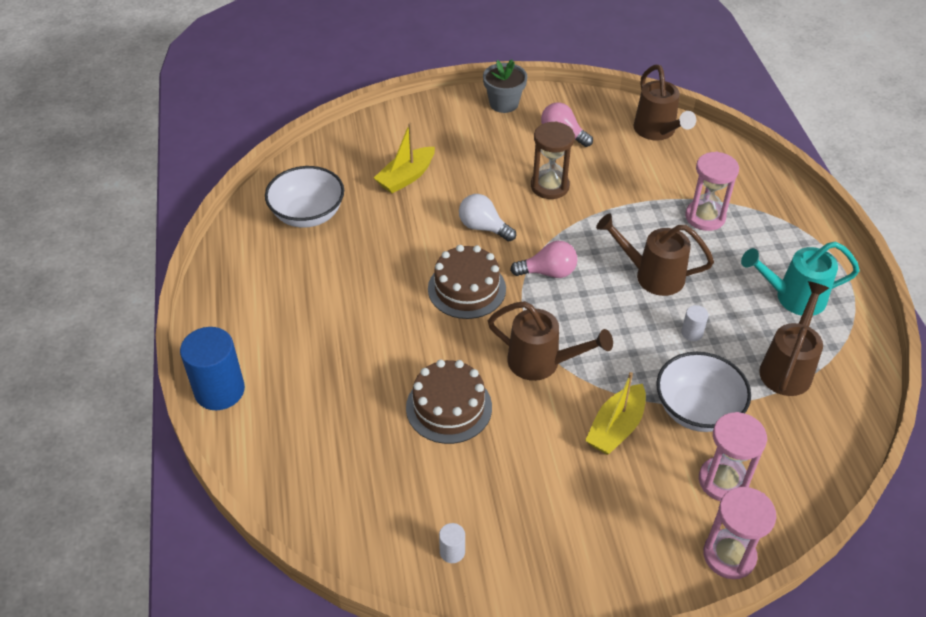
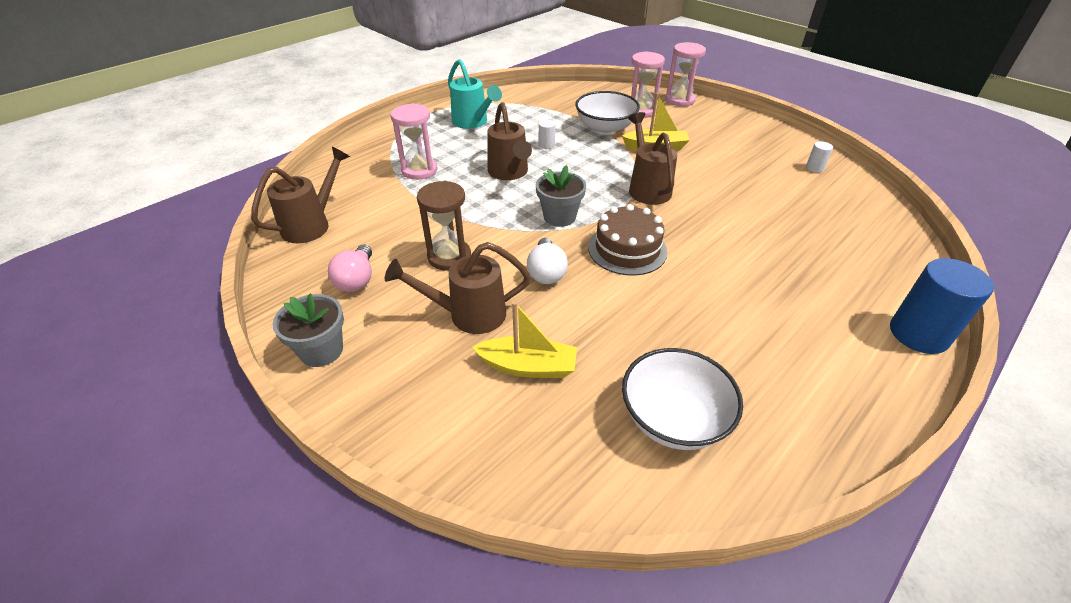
camera: 125 degrees left, 5 degrees down
(449, 407) = (737, 209): brown cake -> none
(548, 272) = (559, 217): pink light bulb -> grey flower pot
(788, 368) = (536, 112): brown watering can -> brown watering can (468, 314)

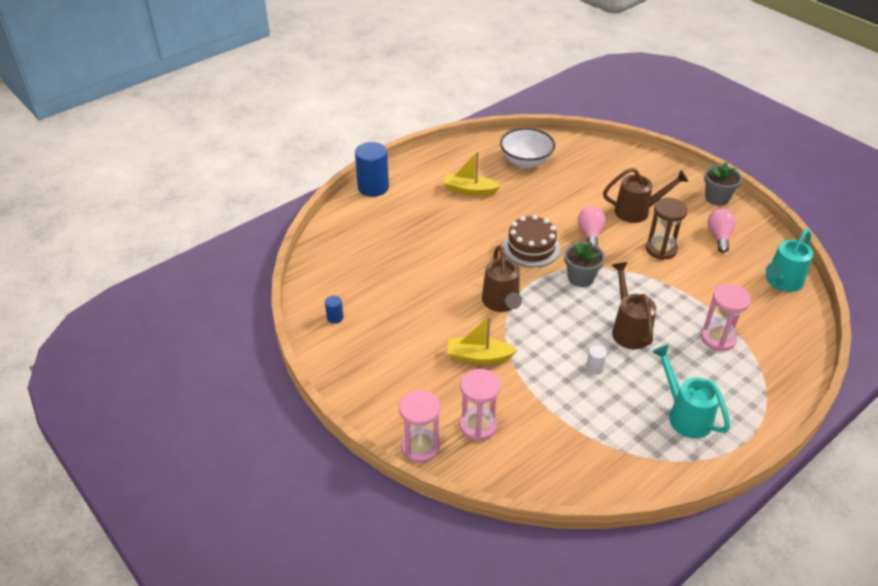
camera: 175 degrees left, 0 degrees up
(311, 224) = (781, 282): brown watering can -> turquoise watering can
(528, 366) = (598, 185): yellow boat -> yellow boat (469, 190)
(546, 272) = (590, 234): white light bulb -> pink light bulb
(605, 128) = (527, 393): white bowl -> none
(814, 168) = (335, 317): white cylinder -> blue cylinder

